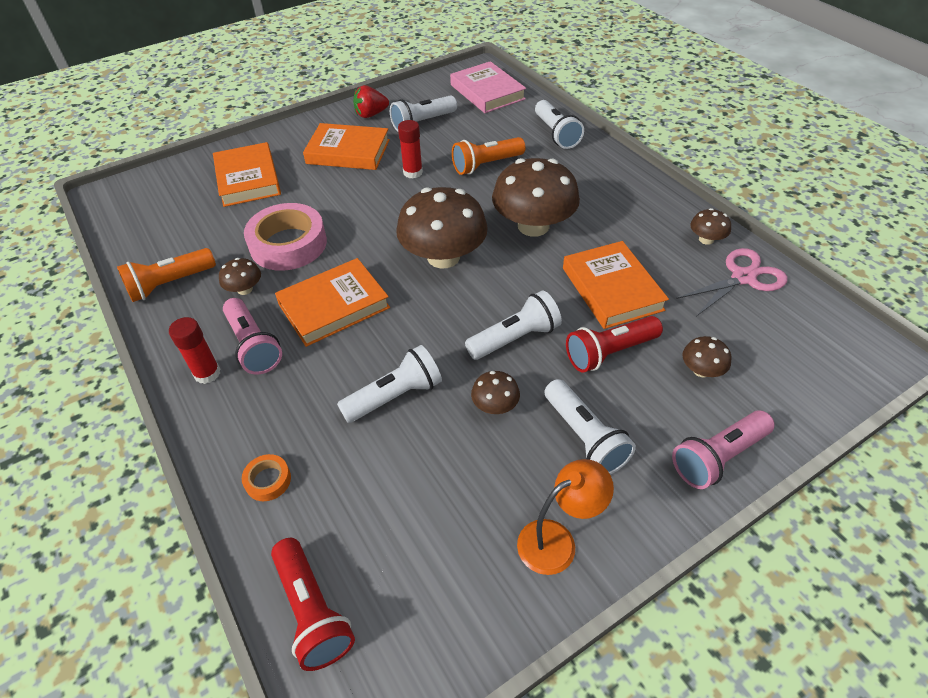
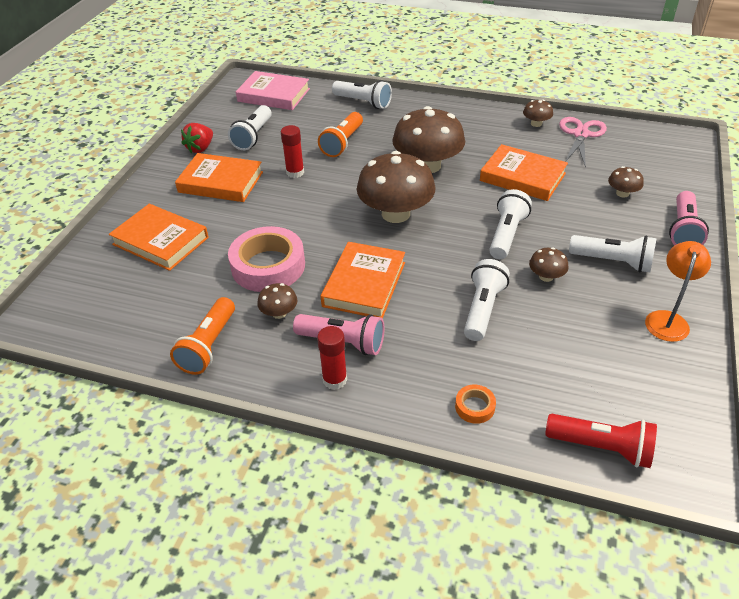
camera: 40 degrees left, 5 degrees down
(348, 151) = (221, 182): orange book -> orange book turned 45 degrees clockwise
(609, 352) = (567, 211): red flashlight -> none

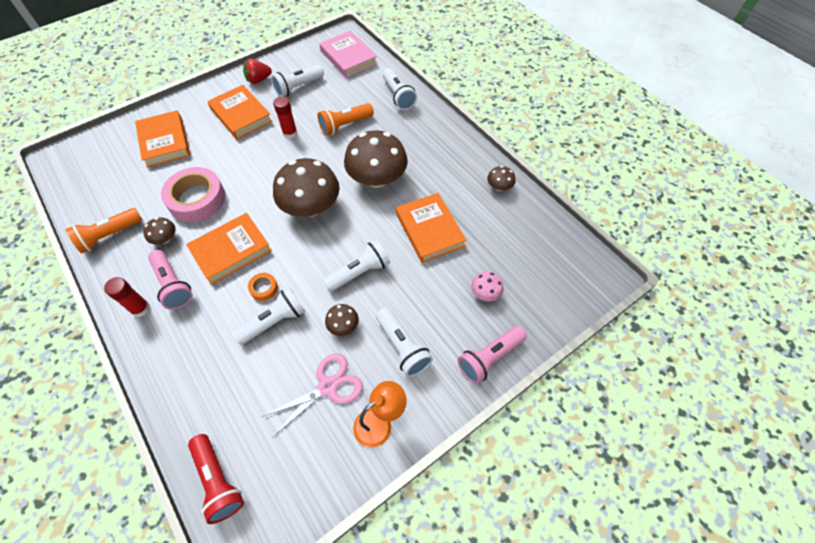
camera: 35 degrees right, 15 degrees up
(475, 407) = (186, 389): orange tape -> orange tape (263, 288)
(580, 134) = (521, 218): pink scissors -> pink scissors (327, 387)
(622, 193) = (485, 293): brown mushroom -> pink mushroom

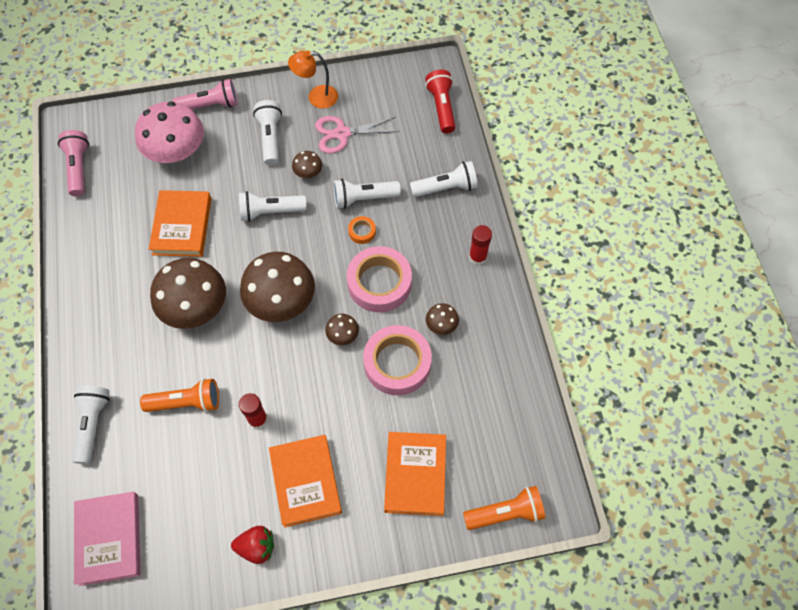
camera: 155 degrees left, 5 degrees up
(109, 236) = (499, 353): orange flashlight -> orange flashlight (505, 513)
(173, 285) = (443, 268): pink flashlight -> pink flashlight (79, 168)
(231, 250) = (379, 283): orange book -> pink tape
(298, 87) = (209, 504): white flashlight -> white flashlight (446, 188)
(485, 293) = (176, 151): pink mushroom -> pink mushroom, size x2.24
(499, 187) = (81, 243): brown mushroom -> brown mushroom (343, 335)

